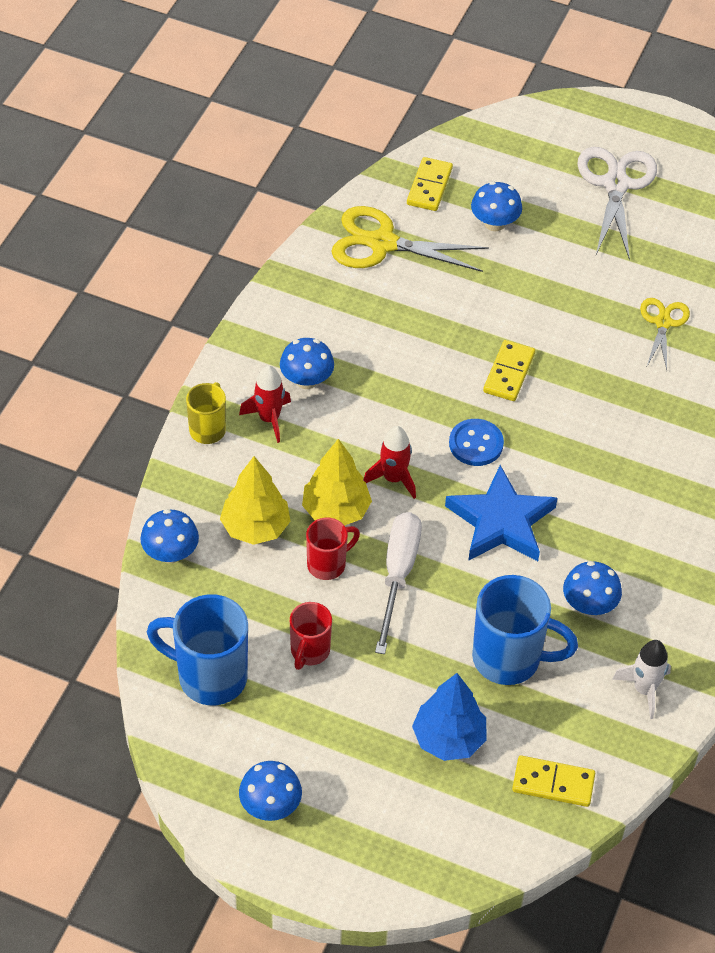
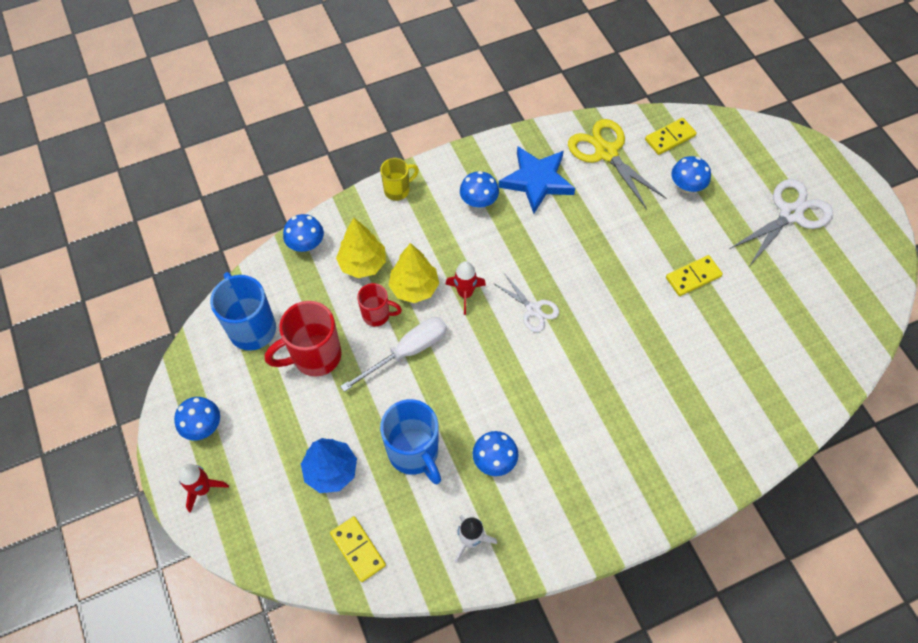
camera: 45 degrees right, 10 degrees up
(269, 419) = (435, 208): red rocket -> red rocket (203, 489)
(309, 652) = (314, 356): red mug -> red mug, size x1.72
(476, 444) = (533, 309): blue button -> white scissors
(501, 521) = (498, 367): blue star -> blue star (537, 181)
(509, 373) = (598, 282): yellow domino -> yellow domino (693, 277)
(663, 323) = (729, 322): yellow scissors -> none

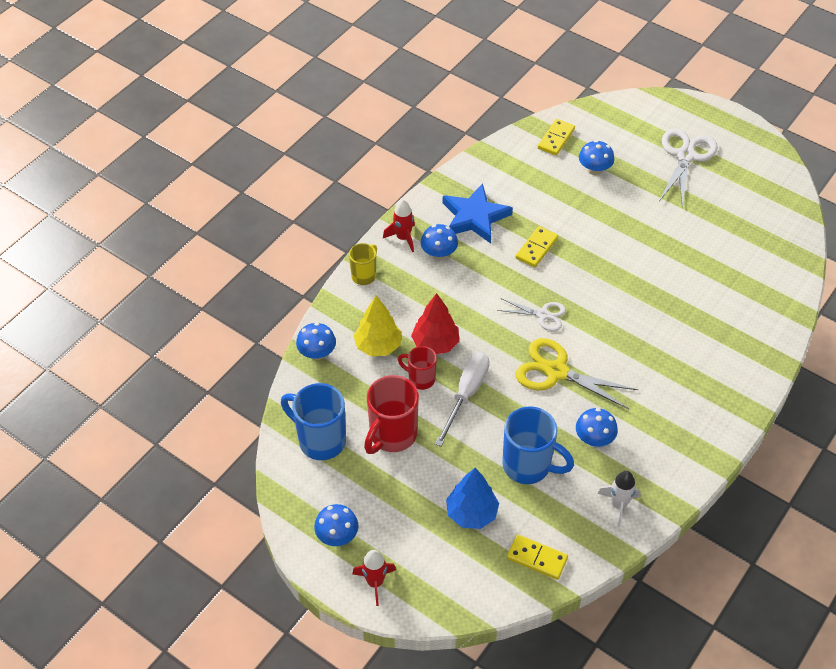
camera: 30 degrees left, 10 degrees down
(377, 315) = (420, 379): red mug -> red mug turned 135 degrees counterclockwise
(414, 288) = (435, 344): yellow tree -> red tree
(465, 294) = (480, 329): red rocket -> red rocket (403, 238)
(606, 153) = (514, 171): yellow scissors -> yellow scissors (556, 372)
(693, 277) = (647, 234): yellow domino -> yellow domino (536, 248)

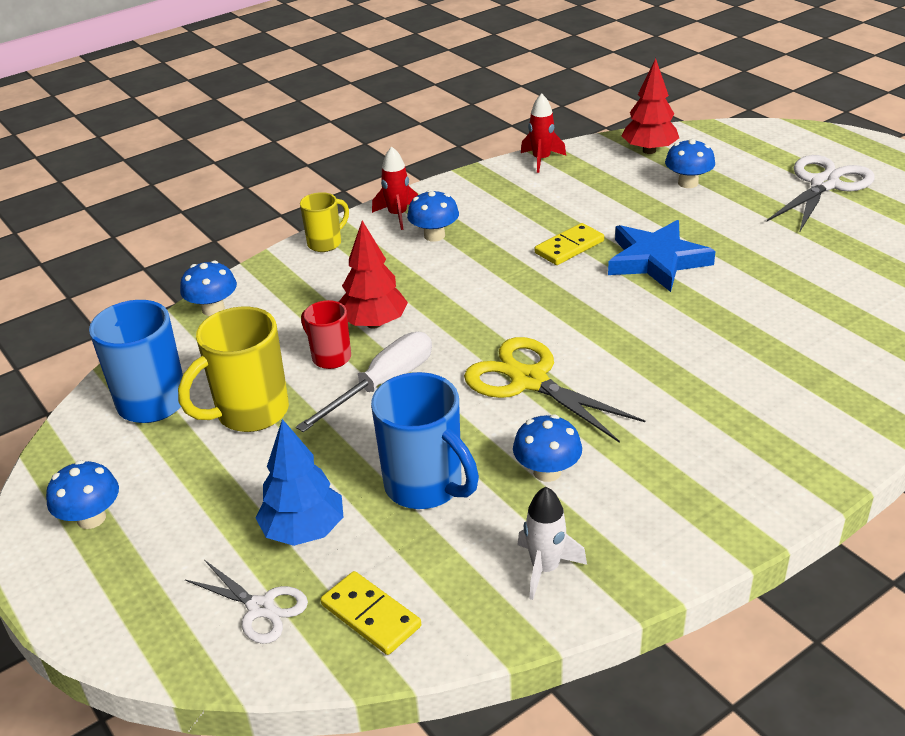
camera: 20 degrees right, 15 degrees down
(375, 582) = (101, 592): red rocket -> red rocket (541, 160)
(378, 346) = (296, 314): yellow tree -> none
(392, 435) = (250, 413): red mug -> yellow mug
(474, 217) = (502, 208): blue star -> blue star (656, 260)
(543, 315) = (542, 315): white scissors -> white scissors (261, 608)
(556, 139) = (649, 150): yellow domino -> red tree

